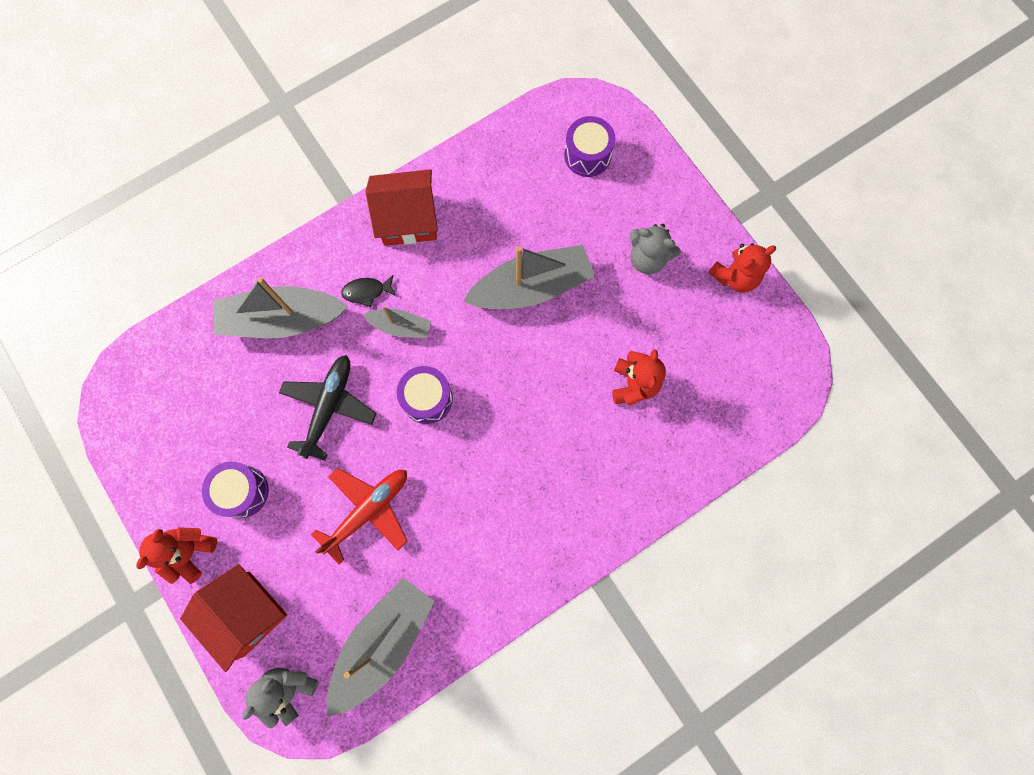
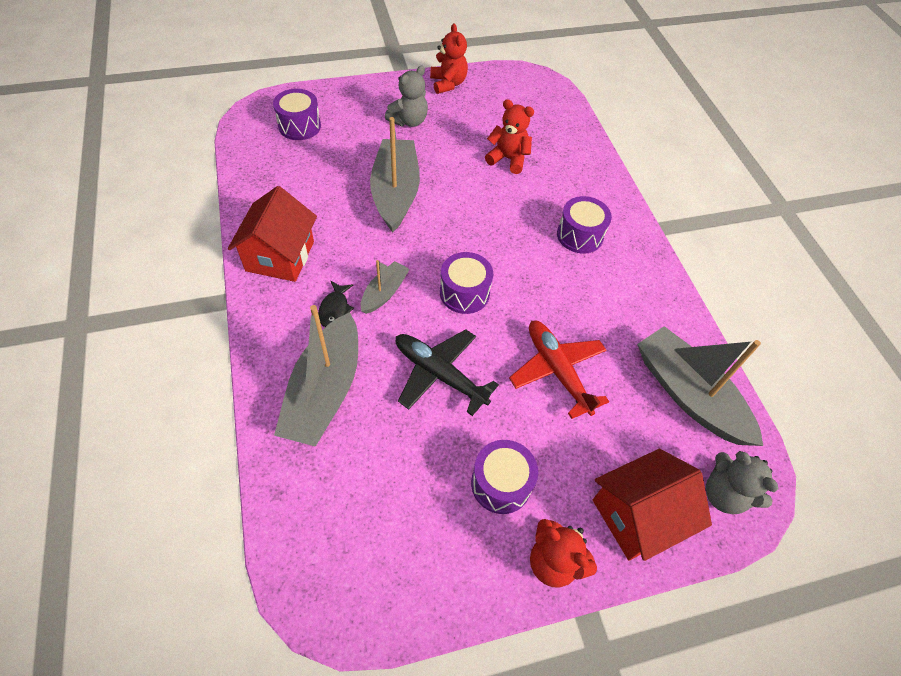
camera: 75 degrees left, 20 degrees down
(548, 492) = (580, 235): none -> purple drum

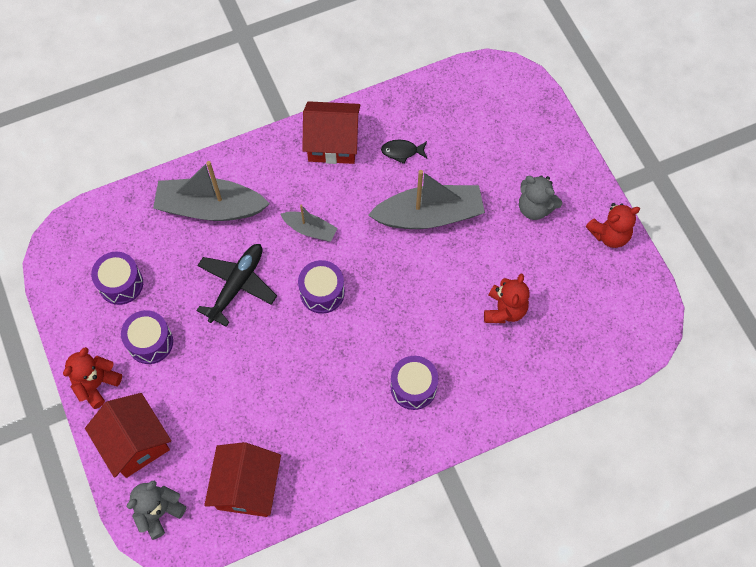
camera: 85 degrees right, 10 degrees up
(299, 126) = (497, 114): purple drum -> purple drum (121, 284)
(335, 309) = (286, 196): black fish -> black fish (402, 151)
(557, 371) = (254, 376): red plane -> none
(688, 394) = (247, 487): grey boat -> red house

